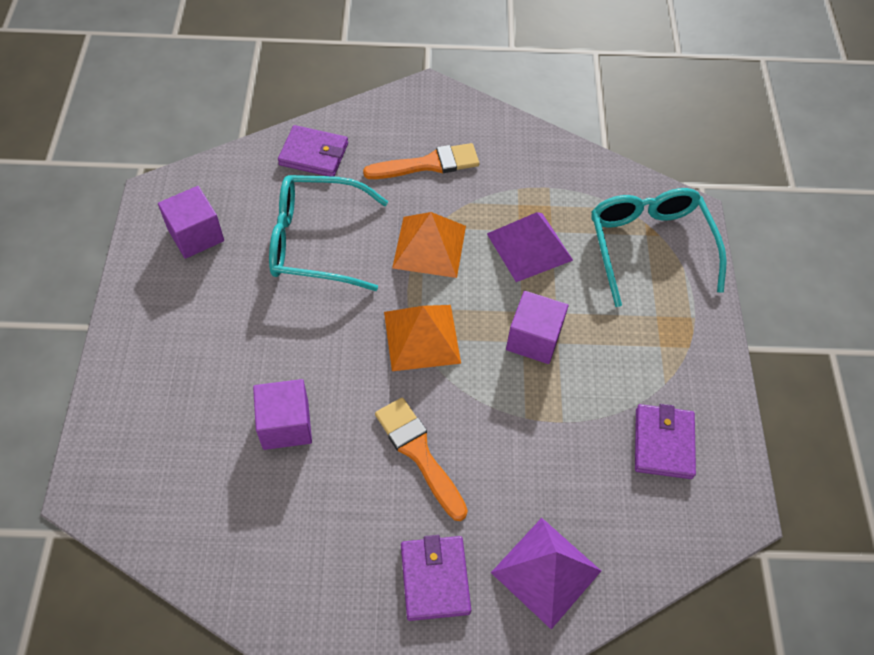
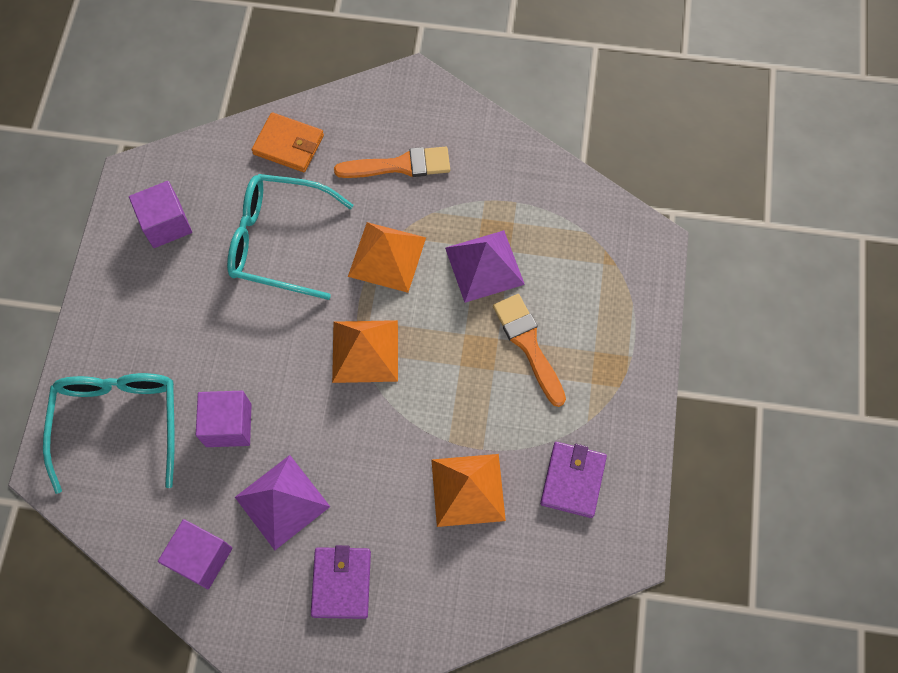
camera: 10 degrees right, 10 degrees up
(314, 154) = (288, 145): purple wallet -> orange wallet
(419, 453) = (345, 465): orange brush -> orange brush (528, 344)
(533, 339) = (471, 363): purple cube -> purple cube (201, 558)
(546, 572) = (441, 588): purple pyramid -> purple pyramid (282, 502)
(555, 464) = (467, 489): none -> orange pyramid
(649, 246) = (603, 276): turquoise glasses -> turquoise glasses (119, 423)

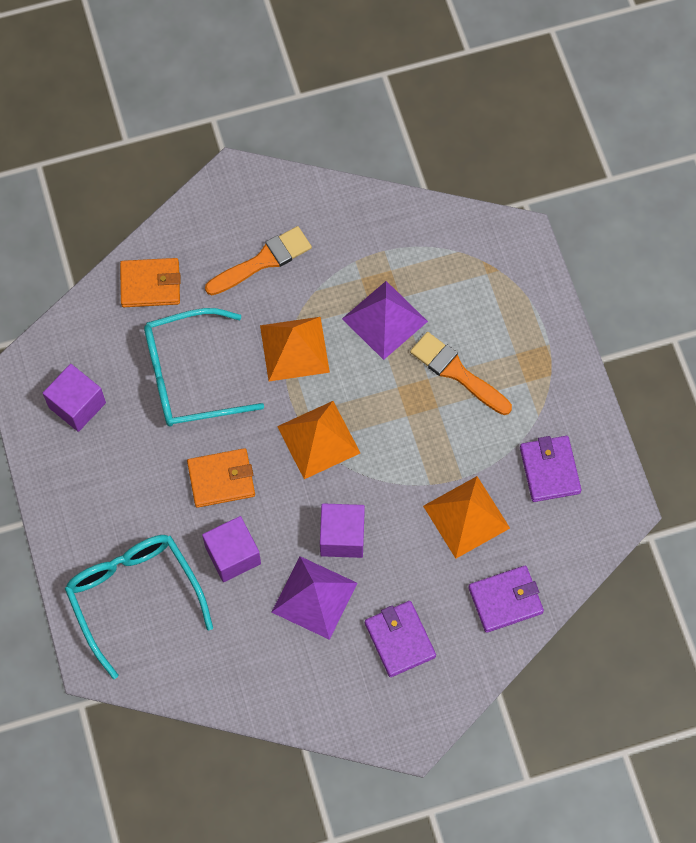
camera: 25 degrees left, 0 degrees up
(201, 558) = (270, 674): purple cube -> purple cube (342, 537)
(256, 348) = (221, 479): none -> orange wallet
(465, 592) = (505, 600): none -> purple wallet

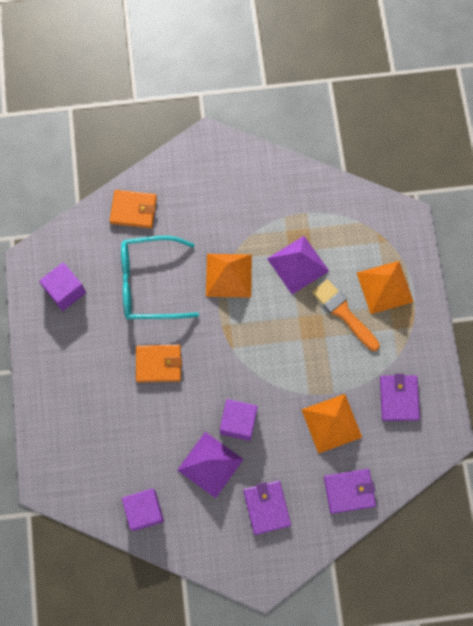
camera: 10 degrees right, 5 degrees up
(134, 596) = (81, 441): turquoise glasses -> none
(233, 555) = (157, 422): purple cube -> purple cube (144, 511)
(263, 261) = (217, 206): orange brush -> none
(318, 439) = (234, 346): orange pyramid -> orange pyramid (384, 287)

